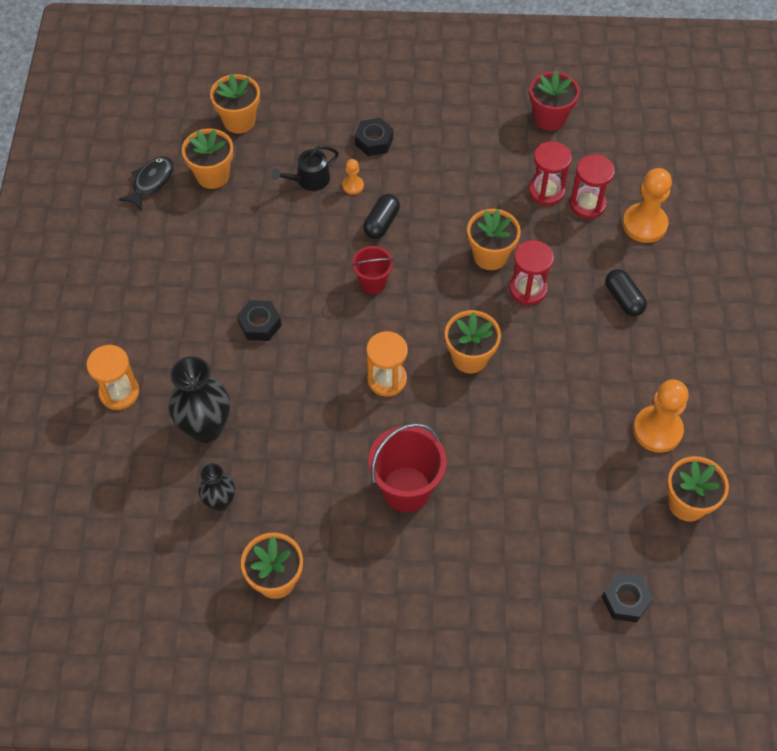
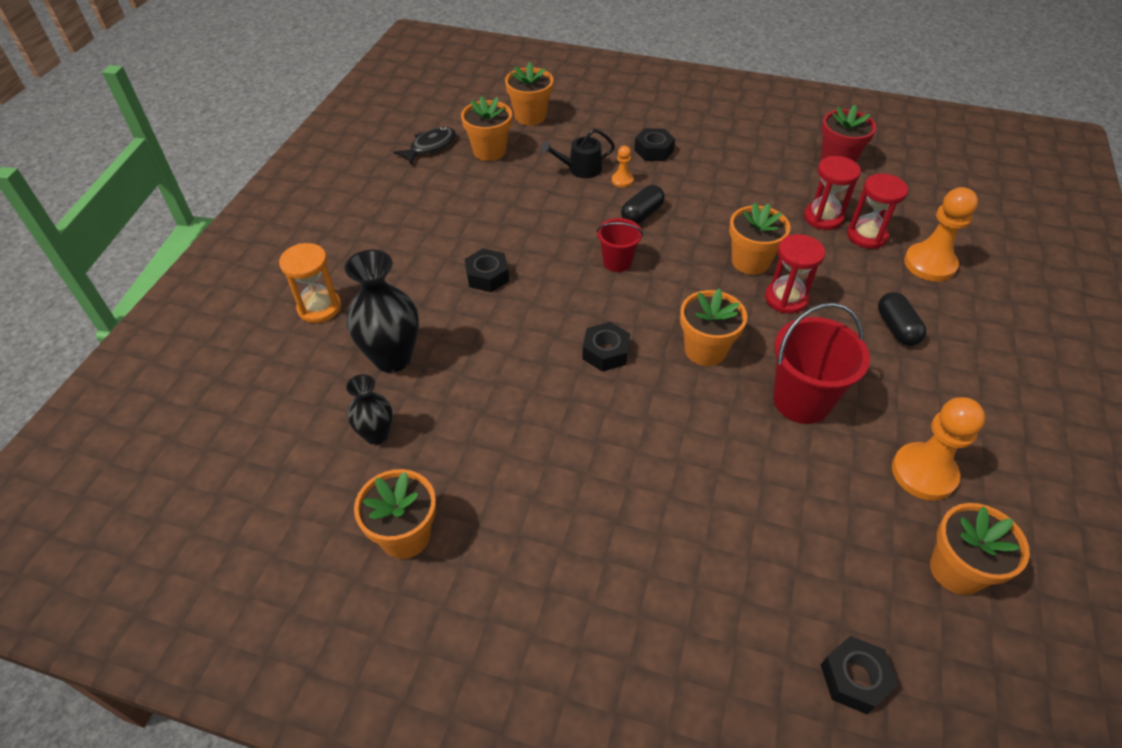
camera: 15 degrees right, 10 degrees down
(387, 379) = (605, 352): orange hourglass -> black nut
(406, 489) = (594, 469): red bucket -> red bucket (802, 400)

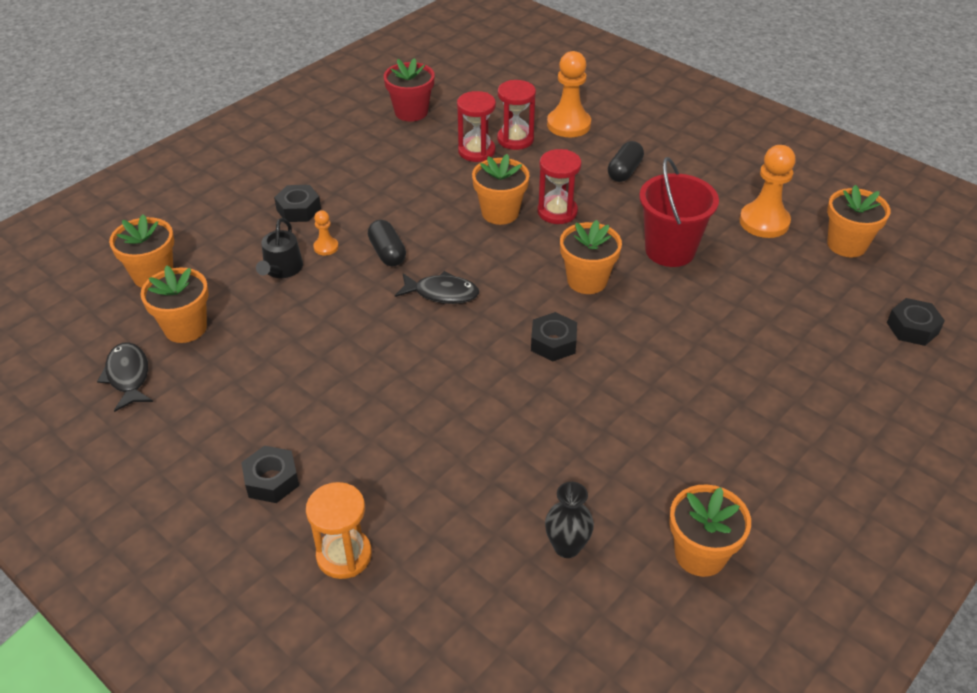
camera: 65 degrees left, 5 degrees down
(392, 358) = (467, 506): black vase -> none
(487, 276) = (394, 393): black nut -> black nut (272, 480)
(617, 262) = (442, 293): red bucket -> black fish
(896, 328) = (624, 171): black capsule -> black capsule turned 75 degrees counterclockwise

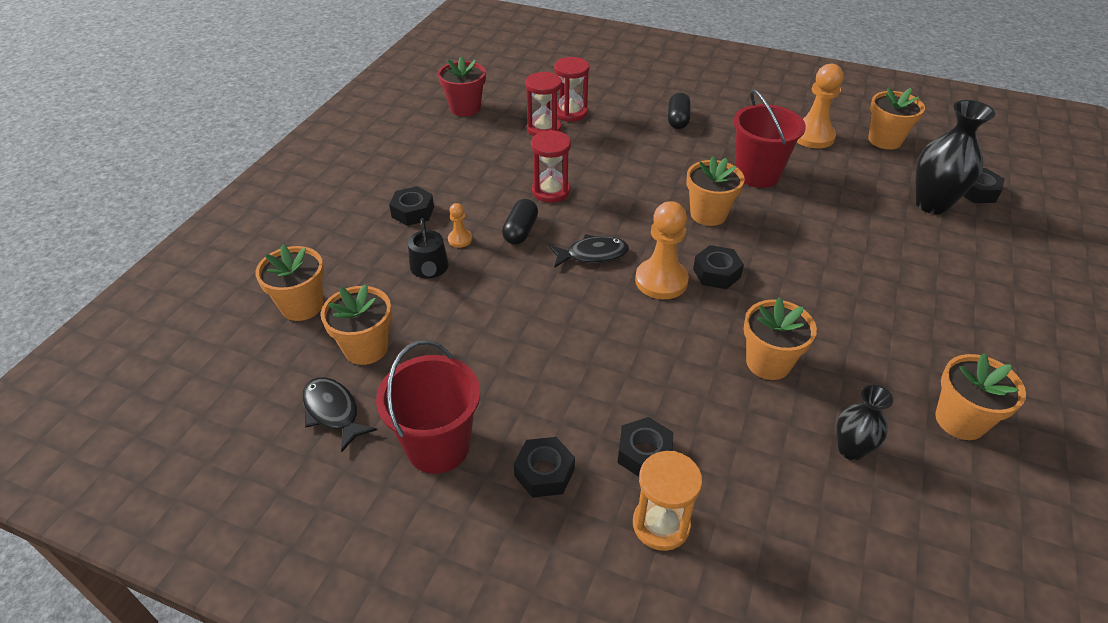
camera: 20 degrees left, 0 degrees up
(196, 431) = (438, 446): none -> red bucket
(369, 491) = (644, 453): none -> black nut
(387, 253) = (520, 231): black capsule -> black capsule turned 60 degrees clockwise
(500, 213) = (598, 175): orange flower pot -> orange flower pot (768, 362)
(557, 212) = (645, 164): red hourglass -> red hourglass (551, 191)
(568, 125) = (607, 92): orange pawn -> orange pawn (661, 281)
(845, 329) = (931, 204): none -> black vase

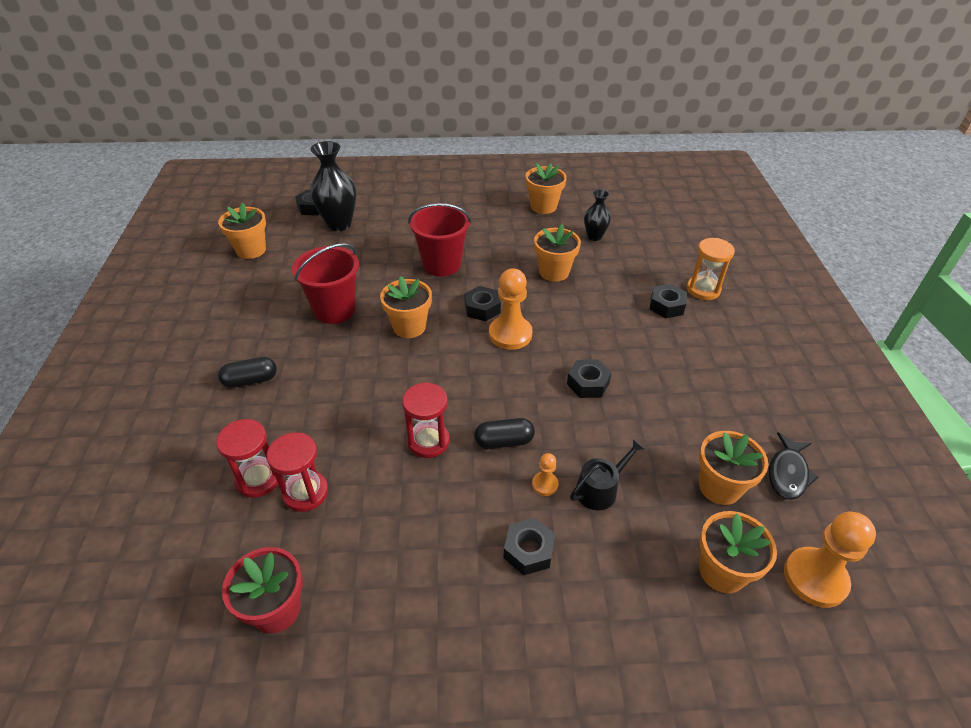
camera: 115 degrees left, 0 degrees up
(438, 446) = (752, 398): red bucket -> red bucket (441, 264)
(544, 472) = (719, 342): black nut -> black nut (588, 383)
(592, 255) = (505, 381): black fish -> none
(812, 136) = (257, 288): orange pawn -> orange pawn (815, 578)

